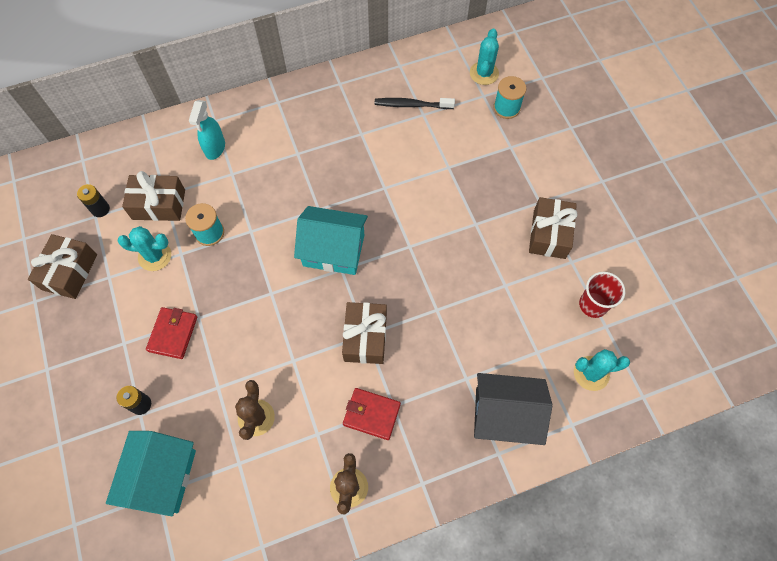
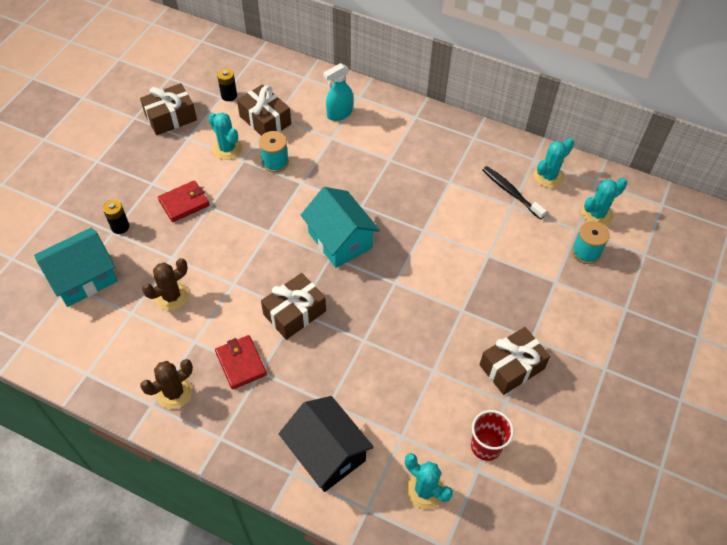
camera: 45 degrees right, 10 degrees down
(423, 71) = (548, 176): none -> turquoise cactus

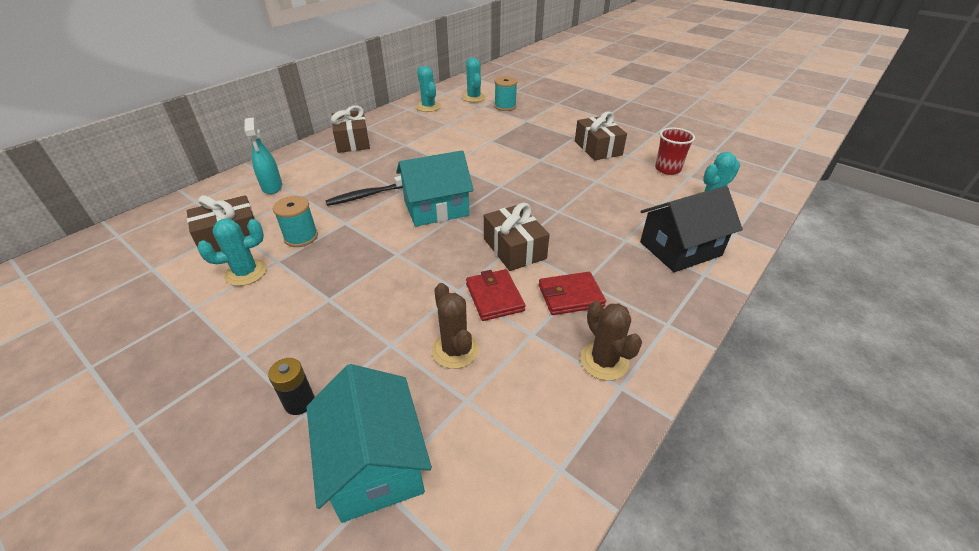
camera: 75 degrees left, 15 degrees down
(171, 117) = (135, 322): brown gift -> brown gift (353, 141)
(184, 203) = (305, 323): red wallet -> red wallet (494, 297)
(229, 95) = (157, 261): black battery -> none
(511, 192) = (434, 122): black toothbrush -> black toothbrush (368, 195)

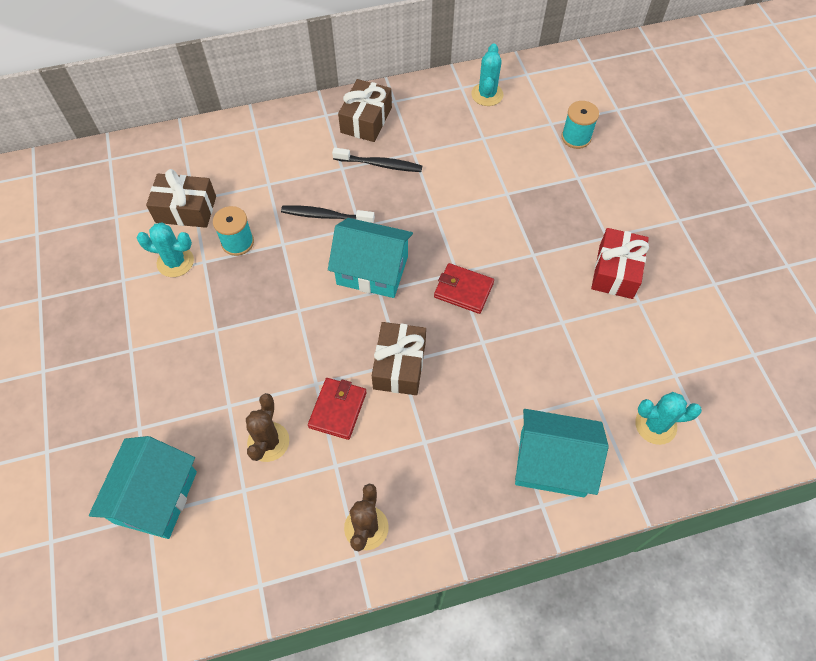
camera: 35 degrees right, 20 degrees up
(272, 187) = (253, 157): turquoise spray bottle -> none
(299, 402) = (141, 417): black battery -> none
(385, 157) = (379, 164): none -> black toothbrush
(474, 98) = (553, 101): turquoise cactus -> none
(570, 296) = (399, 449): red wallet -> red wallet (463, 290)
(598, 148) = (615, 271): brown gift -> red gift
(667, 169) = (661, 350): red cup -> none
(680, 249) = (552, 463): black house -> turquoise house

